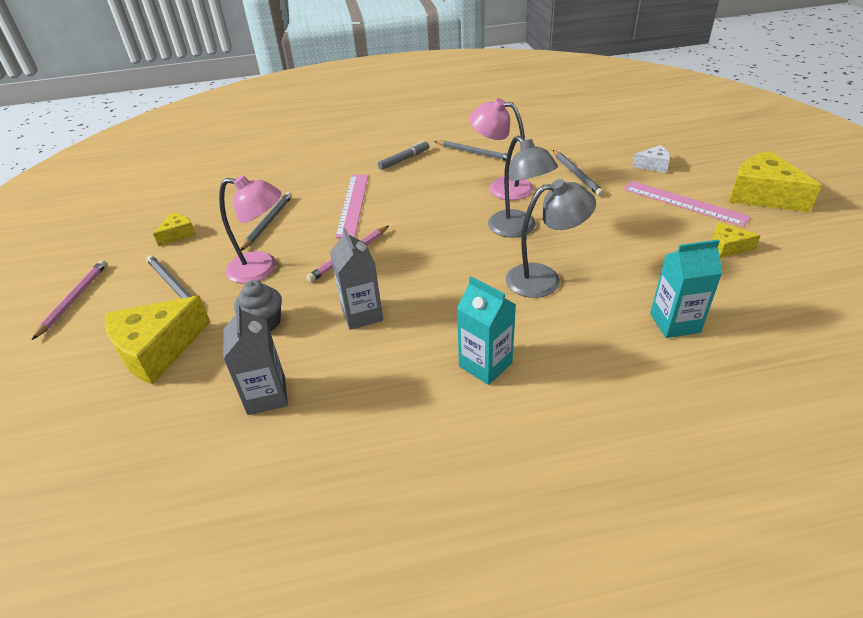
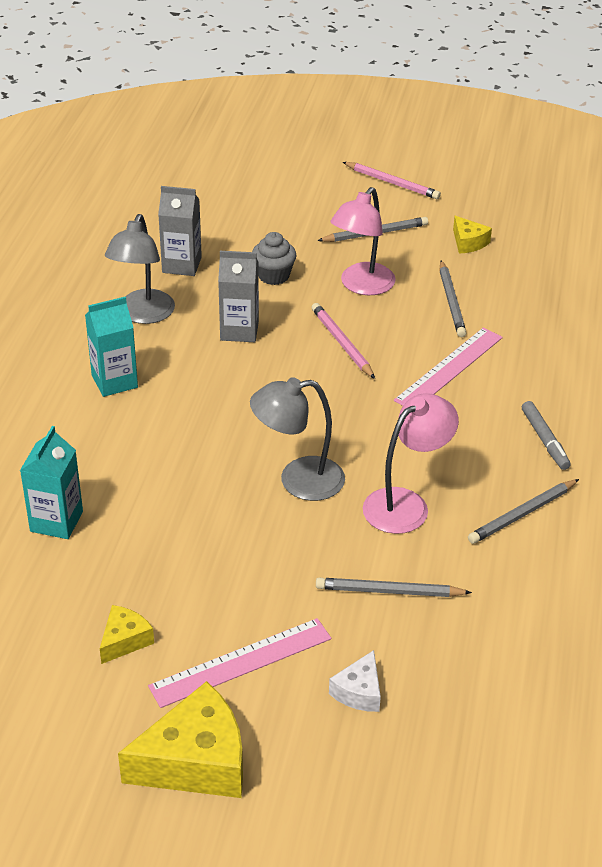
camera: 110 degrees right, 0 degrees up
(158, 350) = (283, 220): yellow cheese -> none
(268, 222) = (451, 301): grey pencil -> grey pencil turned 45 degrees clockwise
(353, 204) = (449, 368): pink ruler -> pink ruler turned 75 degrees counterclockwise
(544, 279) = (194, 463): grey lamp -> grey lamp (143, 315)

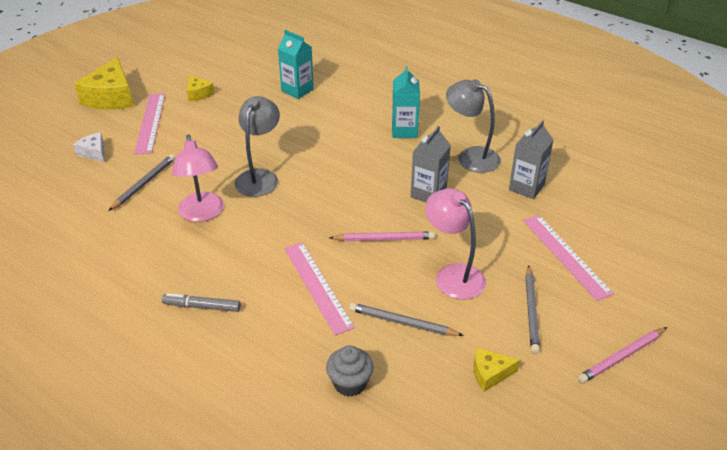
camera: 115 degrees right, 0 degrees up
(273, 276) = (491, 229): grey cupcake -> grey cupcake (350, 383)
(282, 225) = (566, 256): none -> pink ruler
(522, 514) = (147, 263): grey pencil -> none

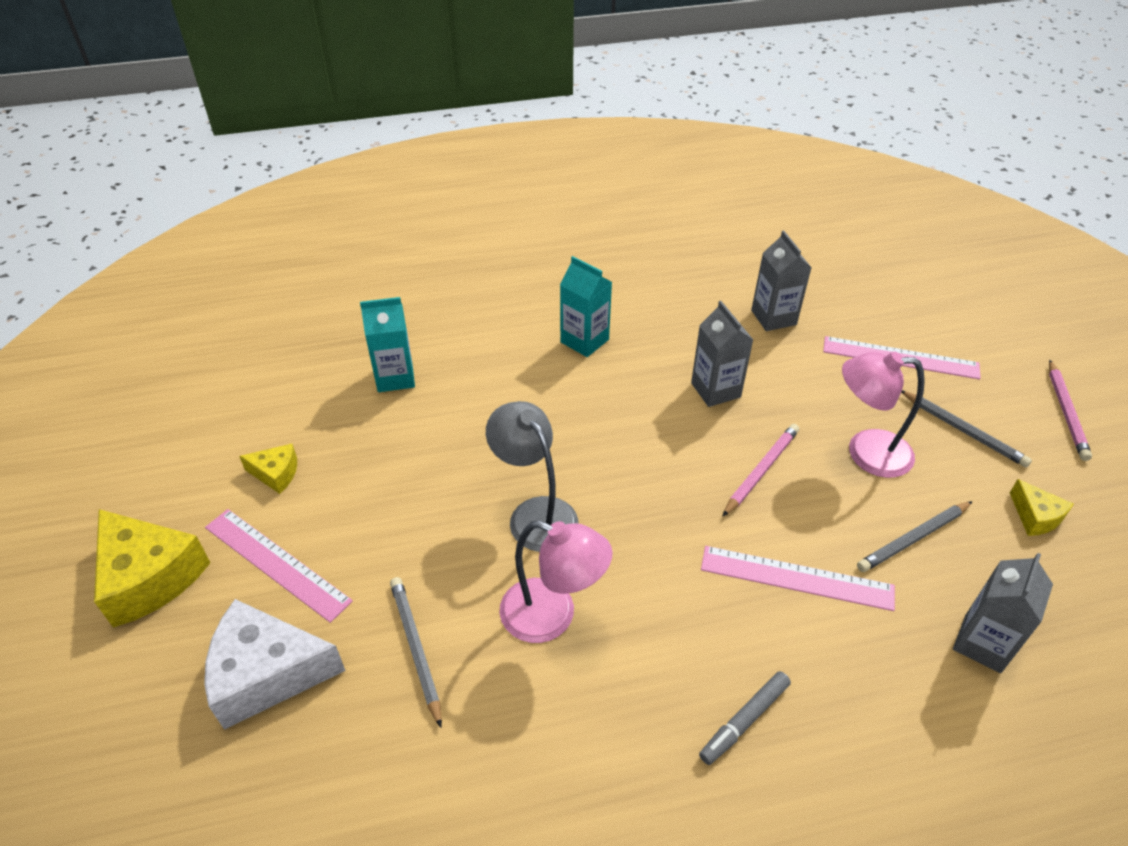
camera: 50 degrees left, 5 degrees up
(94, 152) = (267, 673): white cheese -> white cheese, size x1.96
(350, 383) = (982, 643): grey cupcake -> grey carton
(470, 156) = (684, 322): grey lamp -> none
(490, 374) = (1035, 516): yellow cheese -> yellow cheese turned 60 degrees counterclockwise

